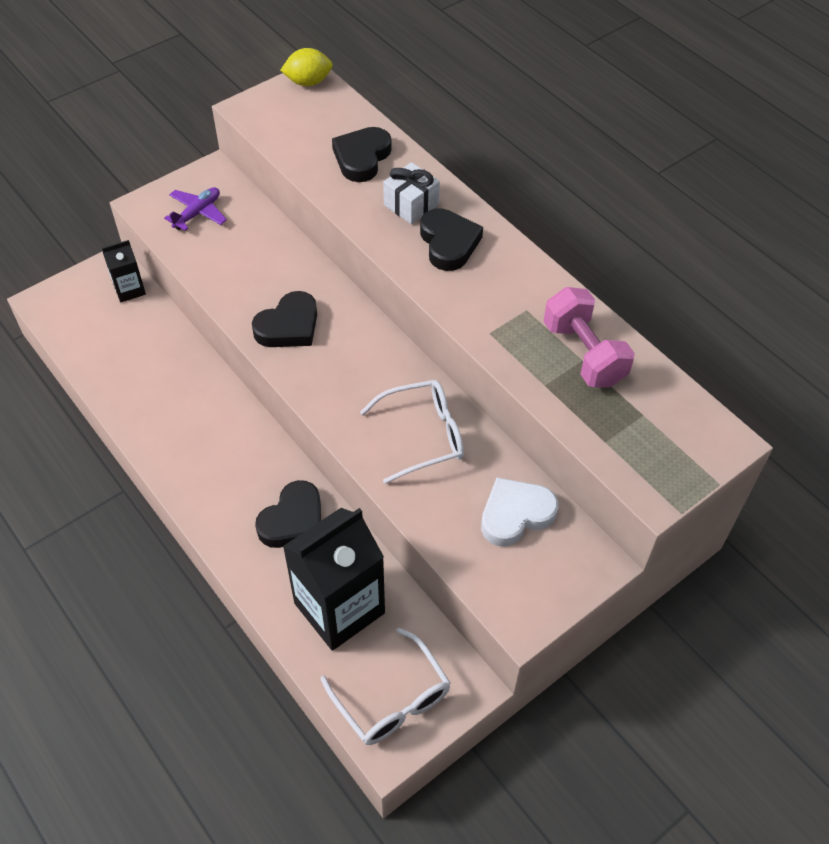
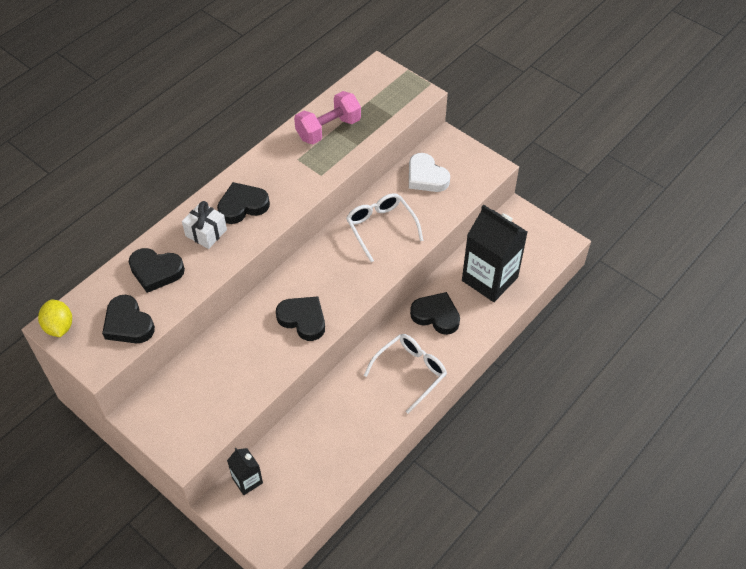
camera: 100 degrees left, 0 degrees up
(198, 213) = (190, 411): purple plane -> none
(293, 132) = (128, 324): none -> black heart
(392, 699) = (536, 244): white glasses -> white glasses (410, 372)

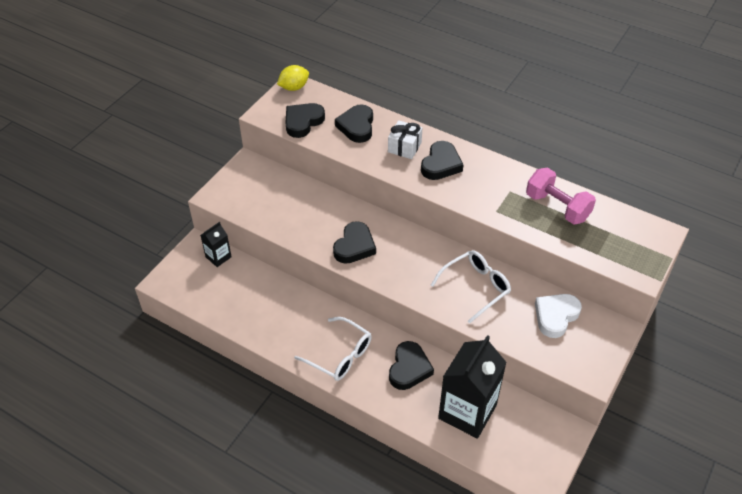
camera: 80 degrees right, 5 degrees down
(242, 206) = (441, 164): black heart -> black heart turned 60 degrees clockwise

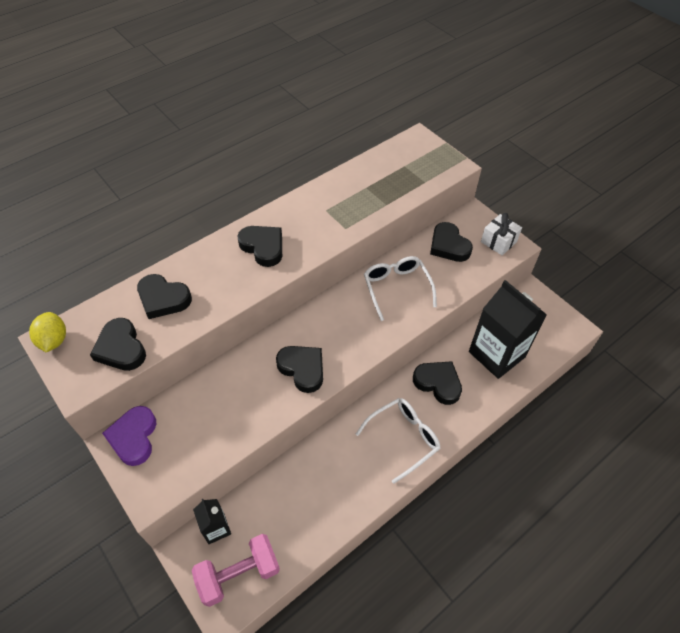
camera: 70 degrees left, 5 degrees up
(254, 171) = (134, 437): none -> purple heart
(404, 147) = (221, 268): white gift -> white gift (498, 241)
(555, 316) = (448, 246): white heart -> black heart
(557, 207) = (361, 186): pink dumbbell -> pink dumbbell (239, 574)

